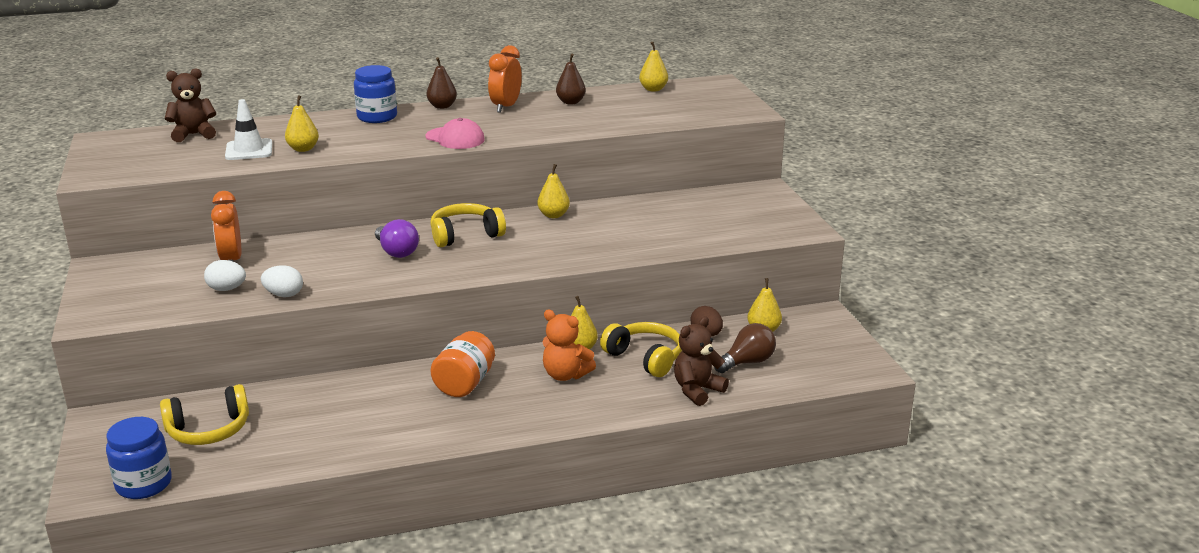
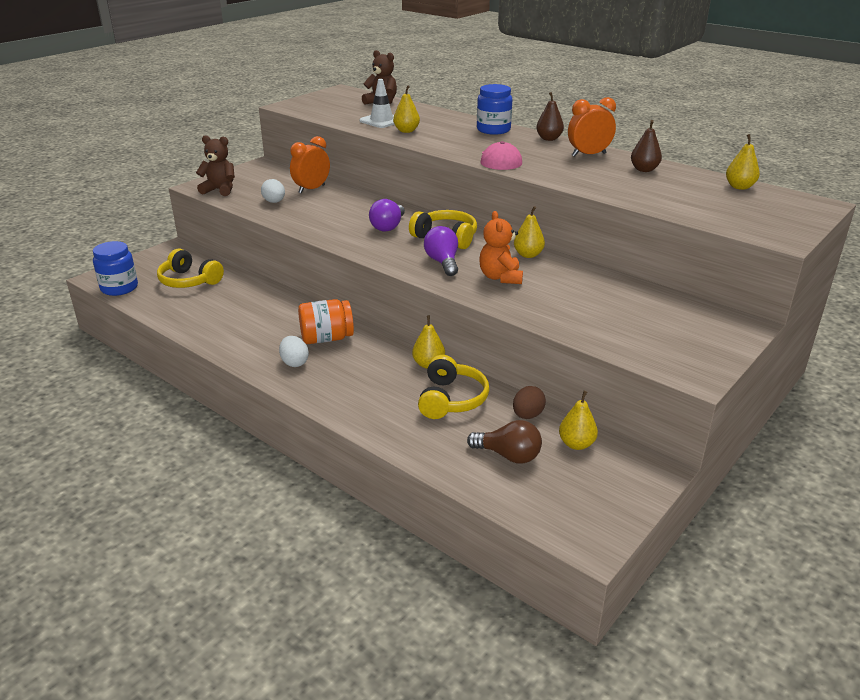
camera: 55 degrees right, 5 degrees up
(284, 295) = (286, 218): white egg -> white egg (294, 362)
(511, 253) = (443, 262): none -> purple light bulb
(565, 375) = (383, 373): orange teddy bear -> orange teddy bear (500, 277)
(697, 390) = (430, 445): brown teddy bear -> brown teddy bear (220, 190)

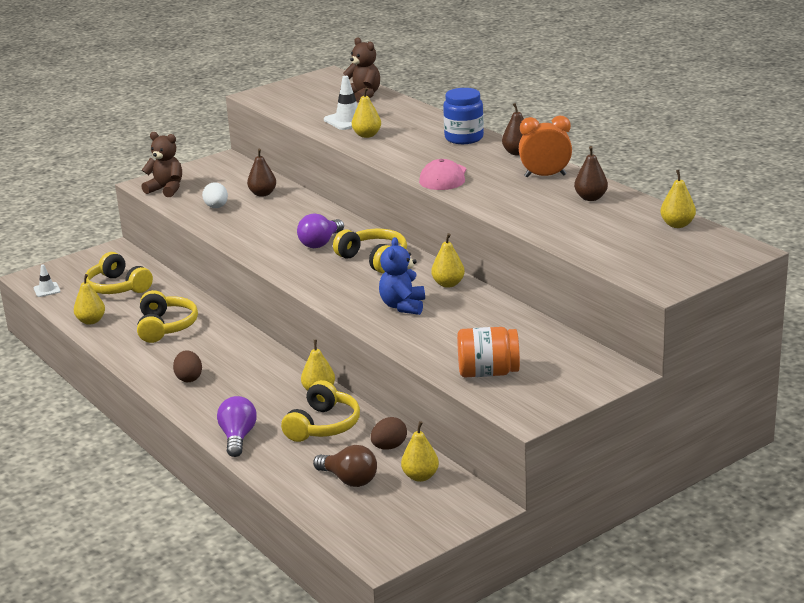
camera: 15 degrees right, 5 degrees down
(119, 288) = (47, 290): blue jar -> white traffic cone
(174, 314) = (91, 321): none -> yellow pear
(250, 314) = (166, 327): none -> yellow headphones
(294, 362) = (189, 378): white egg -> brown egg
(311, 189) = (262, 194): orange clock -> brown pear
(326, 338) = (230, 357): orange jar -> orange jar (488, 372)
(443, 262) = (354, 286): purple light bulb -> purple light bulb (238, 437)
(500, 277) = (403, 306): orange teddy bear -> blue teddy bear

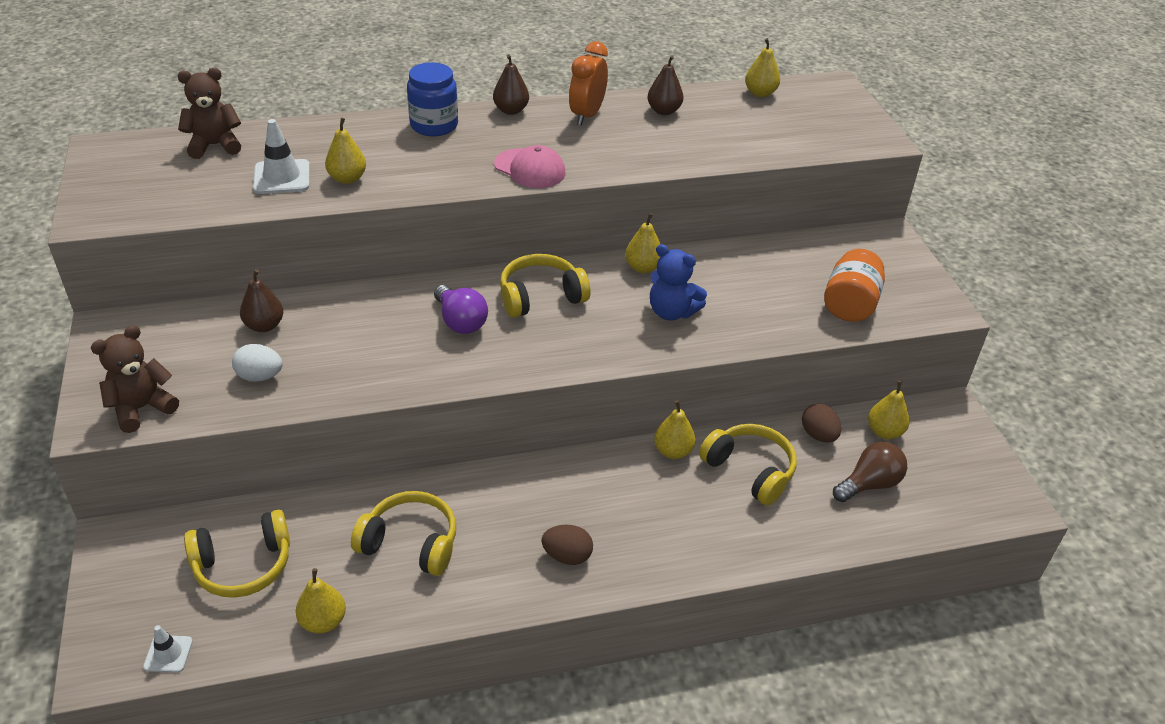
camera: 70 degrees left, 15 degrees up
(238, 437) = (737, 549): purple light bulb -> none

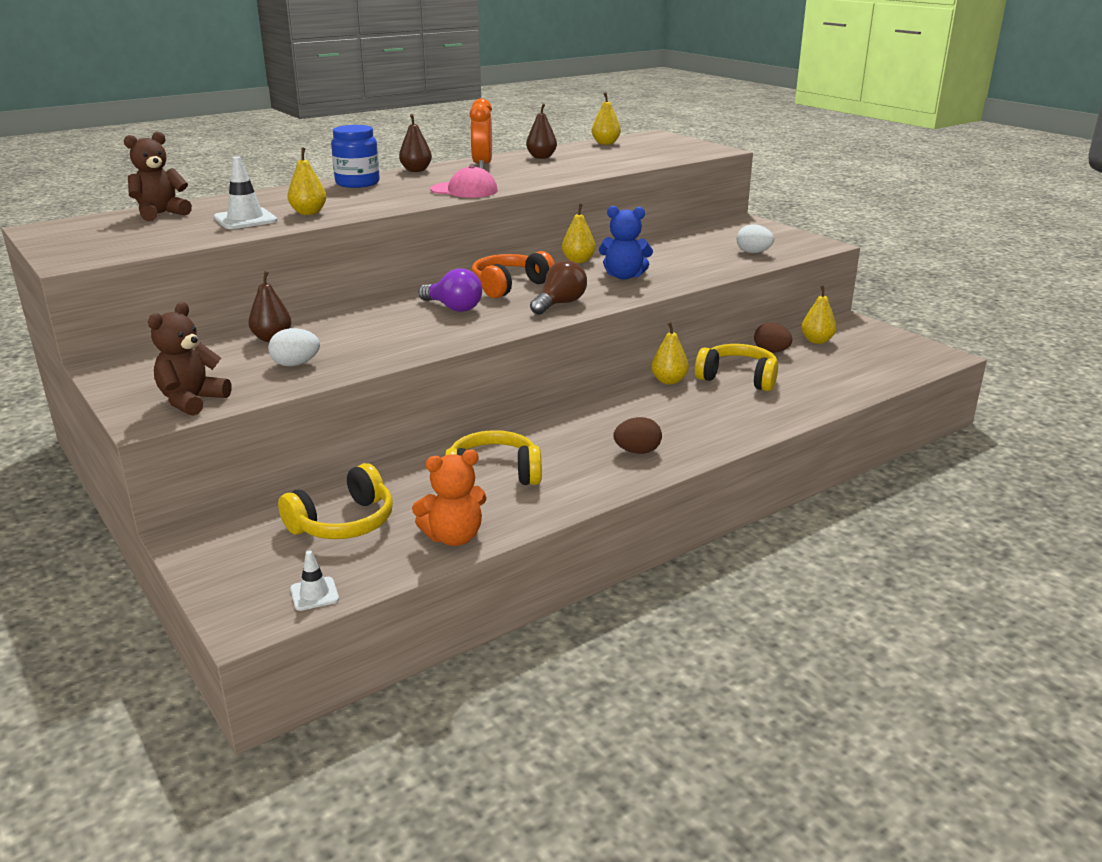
camera: 20 degrees left, 15 degrees down
(323, 621) = (454, 537): yellow pear -> orange teddy bear
(540, 296) = (509, 286): yellow headphones -> orange headphones
(850, 304) = (753, 253): orange jar -> white egg
(869, 484) = (832, 367): brown light bulb -> brown light bulb (560, 304)

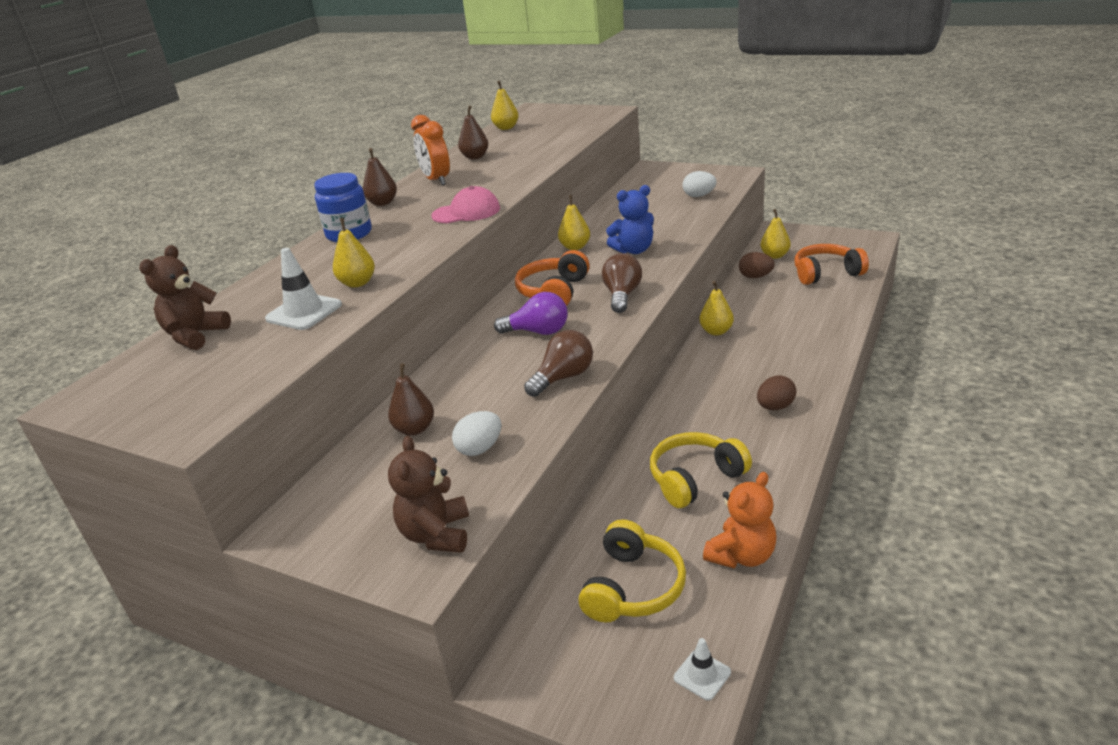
camera: 25 degrees left, 5 degrees up
(424, 342) = (563, 377): none -> brown light bulb
(738, 378) = (762, 310): yellow headphones -> none
(848, 369) = (826, 273): none -> orange headphones

